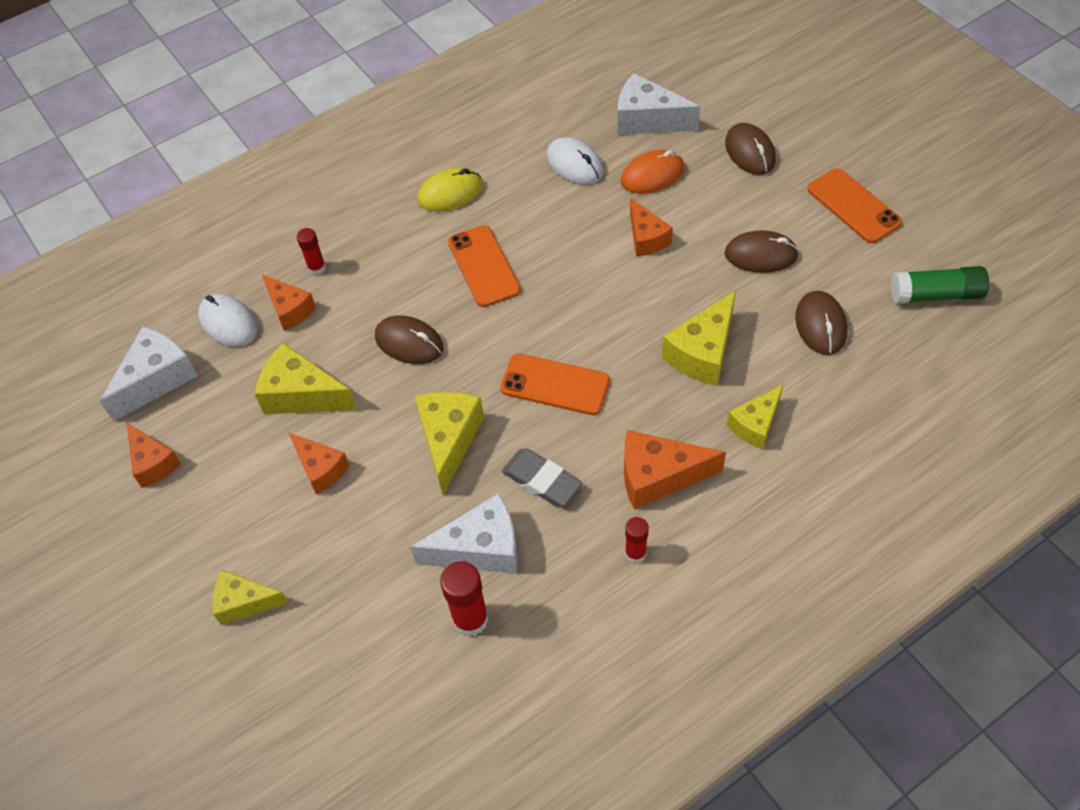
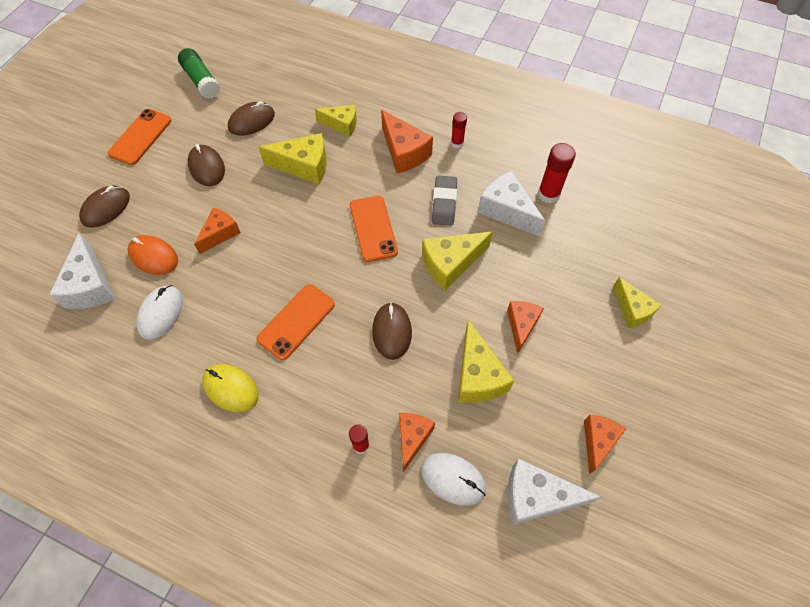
camera: 125 degrees left, 5 degrees up
(228, 323) = (453, 479): white mouse -> white mouse turned 75 degrees counterclockwise

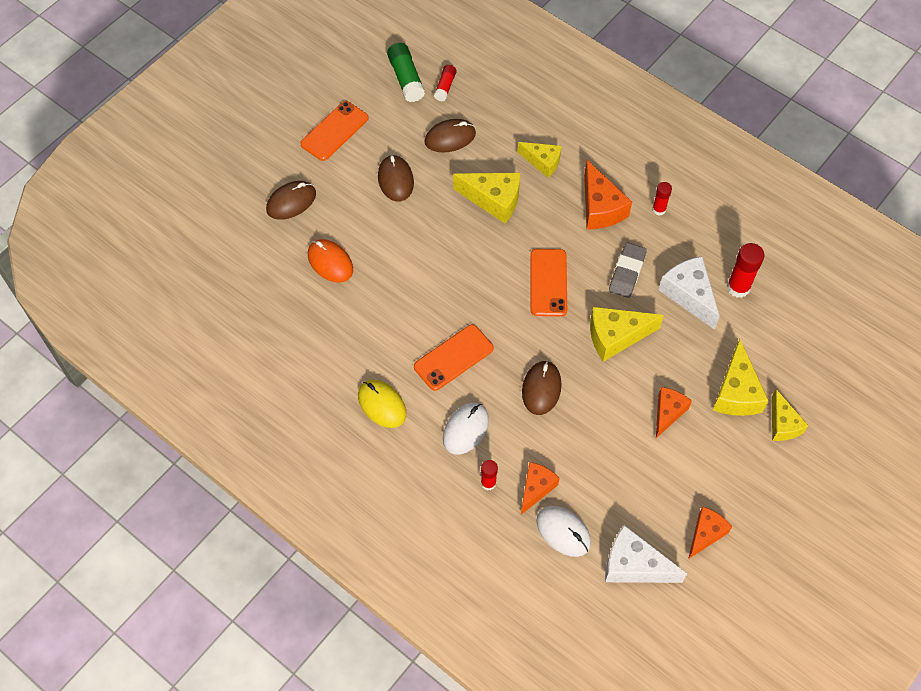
camera: 15 degrees right, 0 degrees up
(90, 286) = (268, 278): white cheese -> none
(161, 313) = (329, 319): white mouse -> white mouse (466, 429)
(220, 234) = (397, 254): orange cheese -> none
(238, 80) = (445, 87): none -> red glue stick
(478, 375) = (612, 449): yellow cheese -> yellow cheese (736, 392)

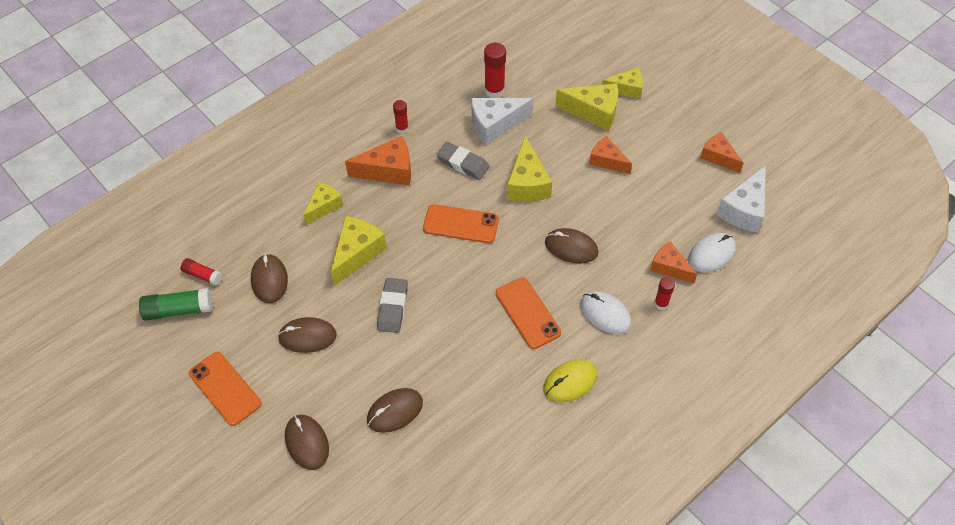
camera: 80 degrees left, 5 degrees down
(330, 262) = (394, 411): orange mouse -> brown mouse
(438, 241) = (392, 307): none -> grey eraser

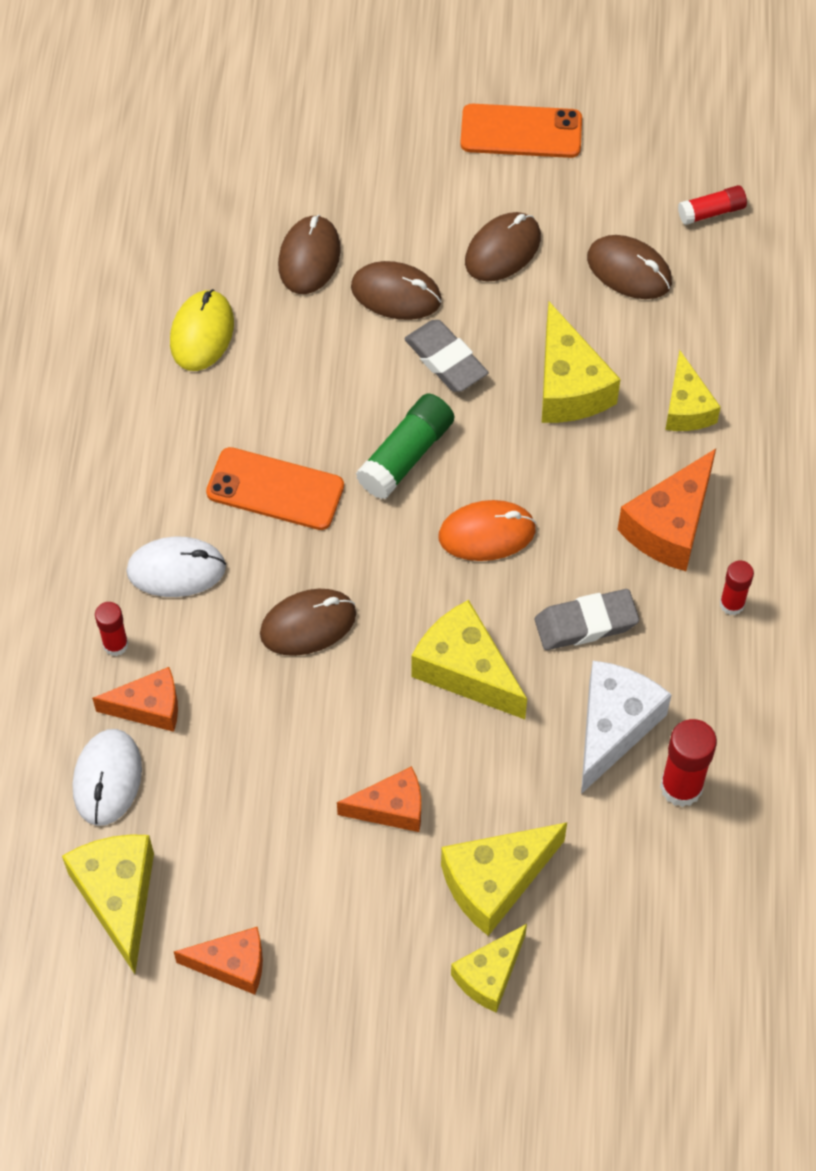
camera: 135 degrees right, 5 degrees up
(178, 310) = (683, 158): green glue stick -> green glue stick (406, 455)
(307, 443) = (367, 156): brown mouse -> brown mouse (396, 294)
(461, 224) = (487, 533): orange phone -> orange mouse
(570, 382) = (140, 450): yellow mouse -> yellow mouse (202, 333)
(744, 210) = (118, 897): white cheese -> yellow cheese

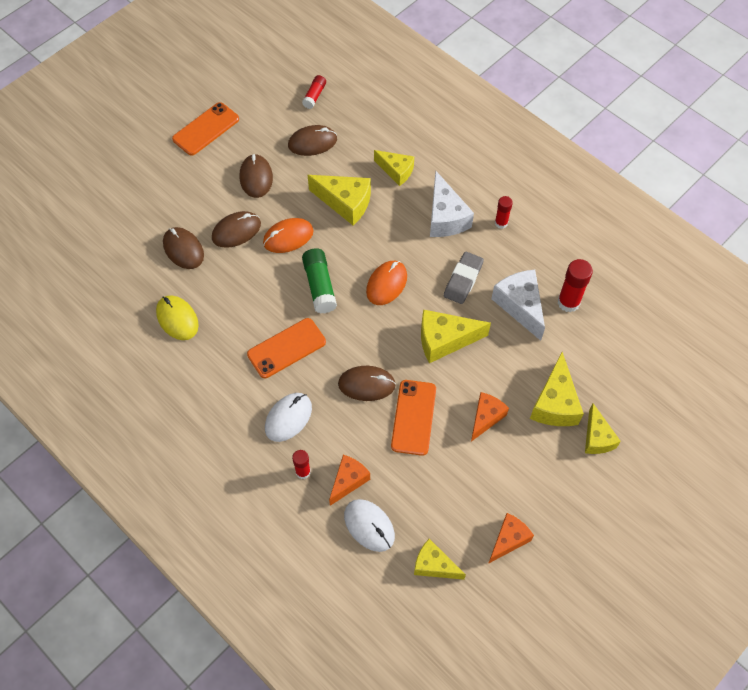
camera: 50 degrees left, 0 degrees up
(118, 897) = (434, 565): yellow cheese -> yellow cheese, size x0.67
(308, 624) = (366, 384): brown mouse -> brown mouse turned 75 degrees clockwise
(311, 717) = (413, 417): none -> orange phone
(446, 360) = (288, 237): grey eraser -> orange mouse
(670, 526) = (445, 217): orange cheese -> white cheese

